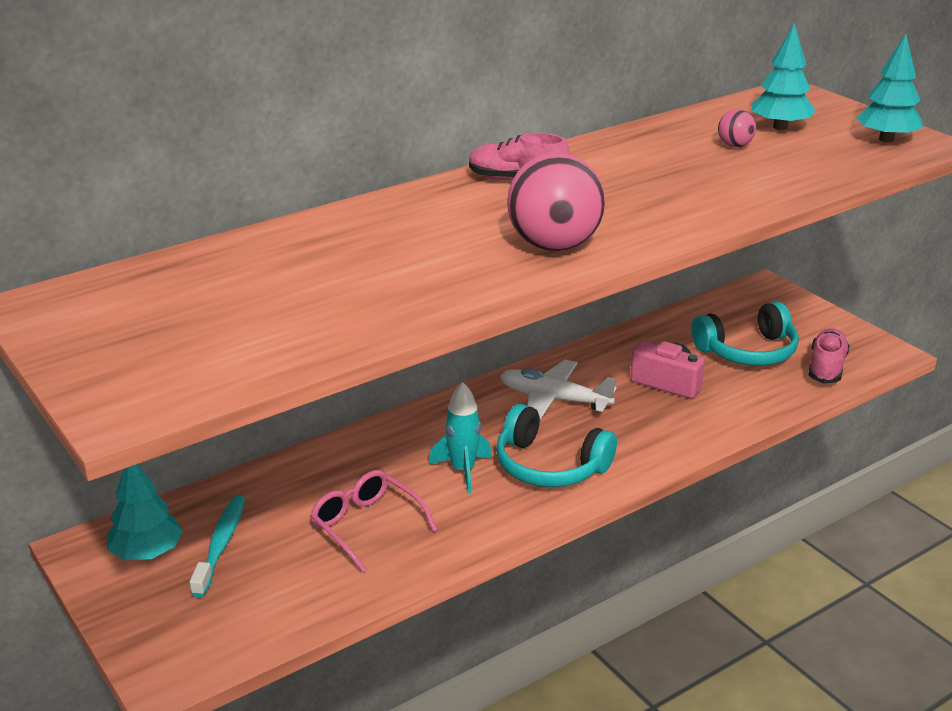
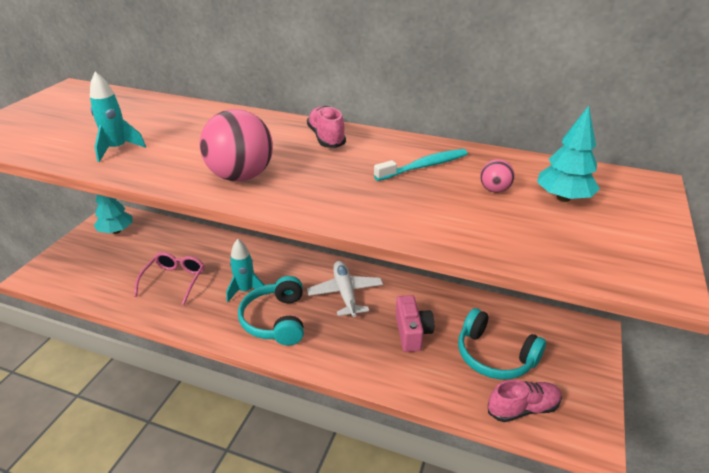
camera: 55 degrees right, 5 degrees up
(221, 544) = (133, 246): turquoise toothbrush -> turquoise toothbrush (424, 166)
(363, 303) = (117, 149): none -> turquoise rocket
(886, 139) = (628, 255): turquoise tree -> none

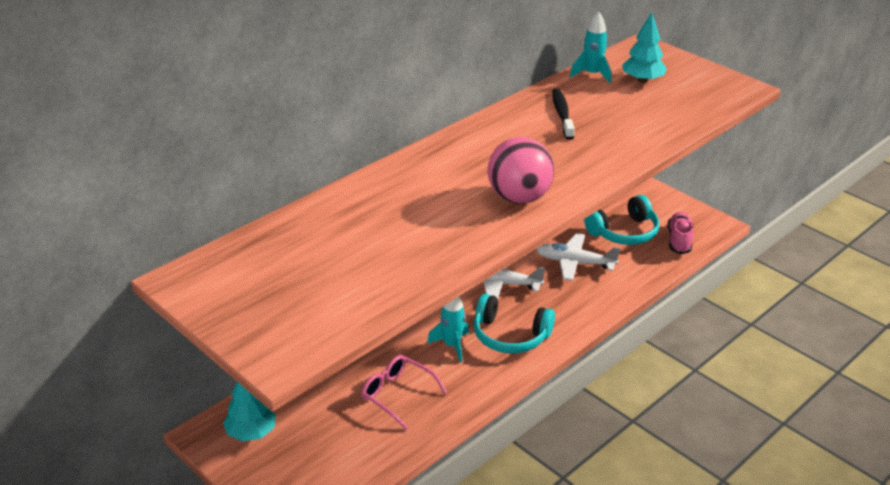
camera: 65 degrees left, 0 degrees up
(117, 149) = (407, 257): turquoise rocket -> turquoise rocket (592, 74)
(326, 138) = (476, 142): pink shoe -> none
(412, 332) = (574, 263): pink camera -> white plane
(424, 166) = (562, 114): turquoise toothbrush -> black toothbrush
(494, 190) = (616, 99): pink ball -> none

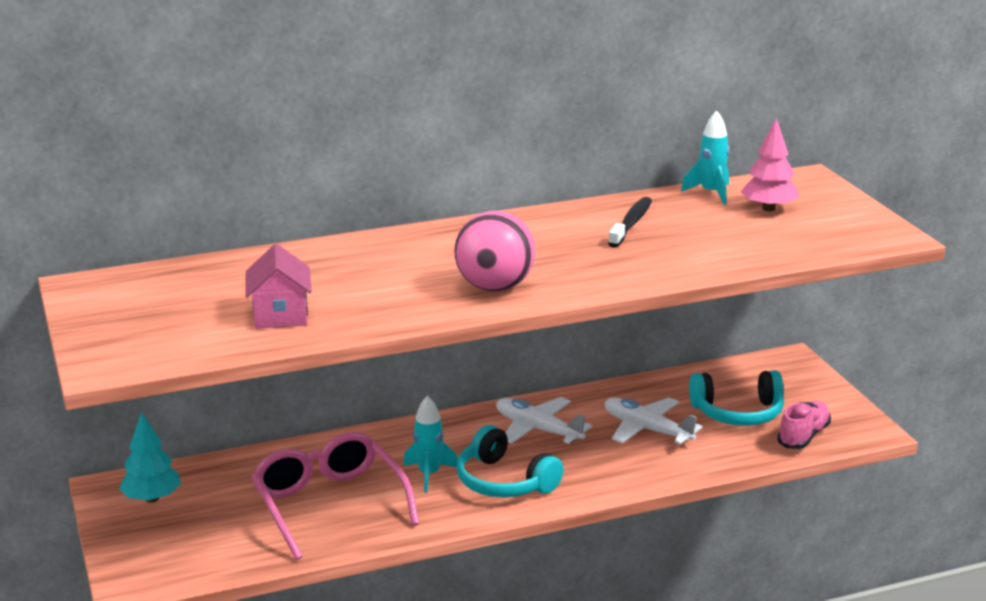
camera: 25 degrees right, 10 degrees down
(379, 267) = (280, 315): none -> pink house
(397, 395) = (329, 504): pink glasses -> pink glasses, size x1.63
(642, 80) = (768, 208): turquoise tree -> pink tree

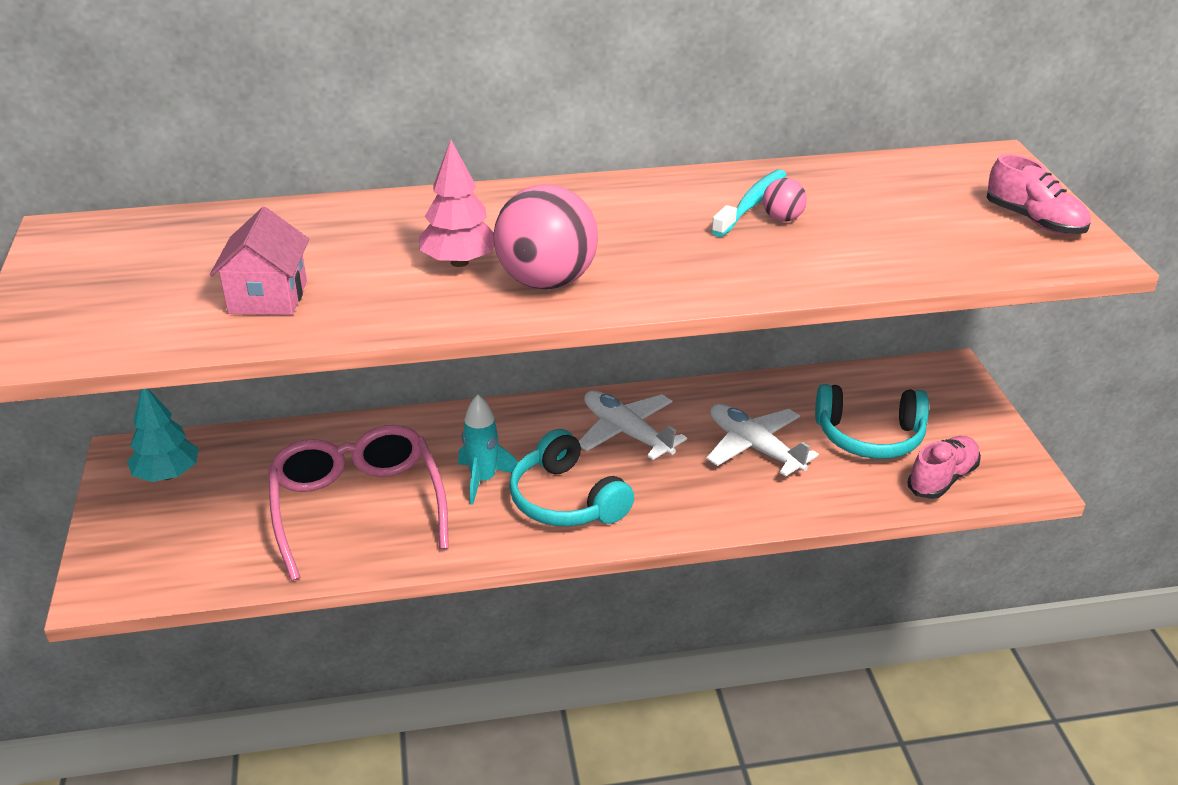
camera: 10 degrees right, 10 degrees up
(631, 223) = (752, 204): black toothbrush -> turquoise toothbrush
(658, 231) = (782, 219): none -> pink ball
(711, 193) = (865, 170): turquoise rocket -> none
(768, 208) = (933, 198): pink tree -> pink tree (459, 262)
(848, 218) = (1034, 221): none -> pink shoe

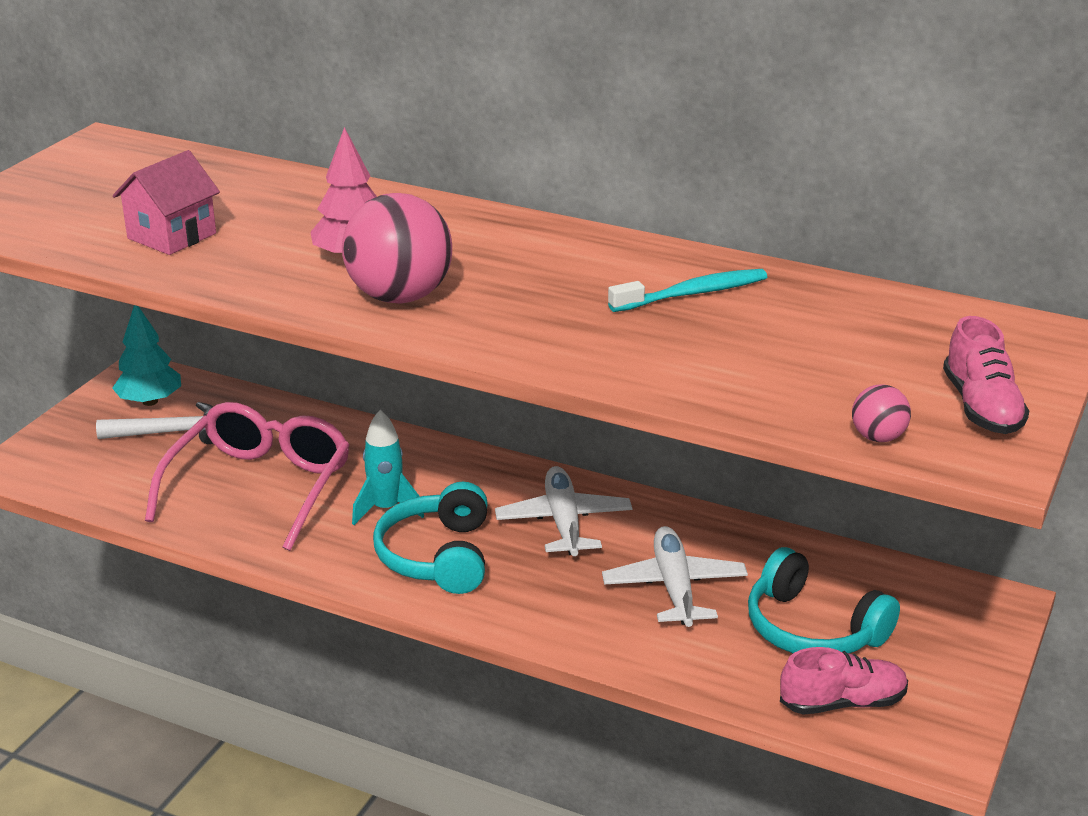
camera: 35 degrees right, 5 degrees down
(219, 494) = (169, 432): none -> white hammer
(782, 219) = (702, 316): pink ball -> pink ball (878, 437)

